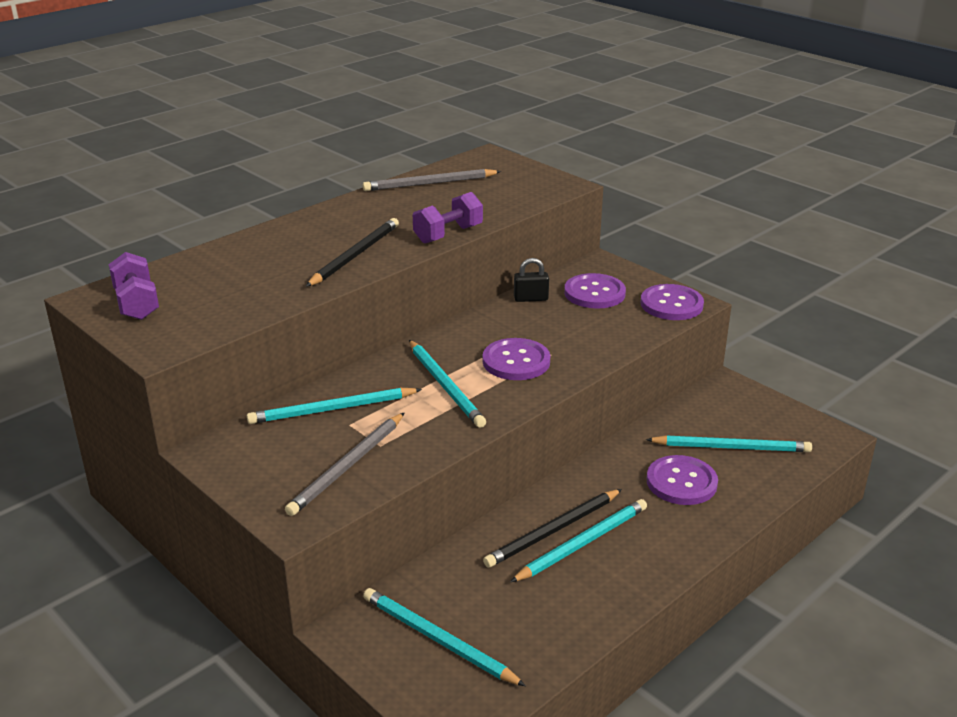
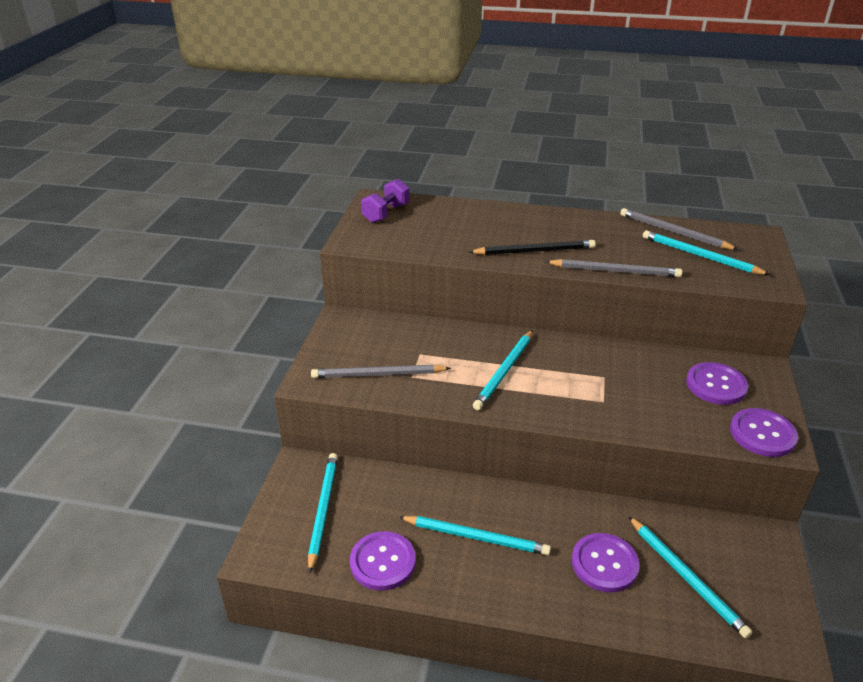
camera: 55 degrees right, 5 degrees up
(332, 409) = (427, 340): turquoise pencil -> turquoise pencil (700, 256)
(448, 234) = (615, 271): purple dumbbell -> grey pencil
(516, 361) = (572, 389): purple button -> purple button (383, 562)
(531, 298) = (661, 358): black padlock -> none
(553, 531) = (474, 514): black pencil -> none

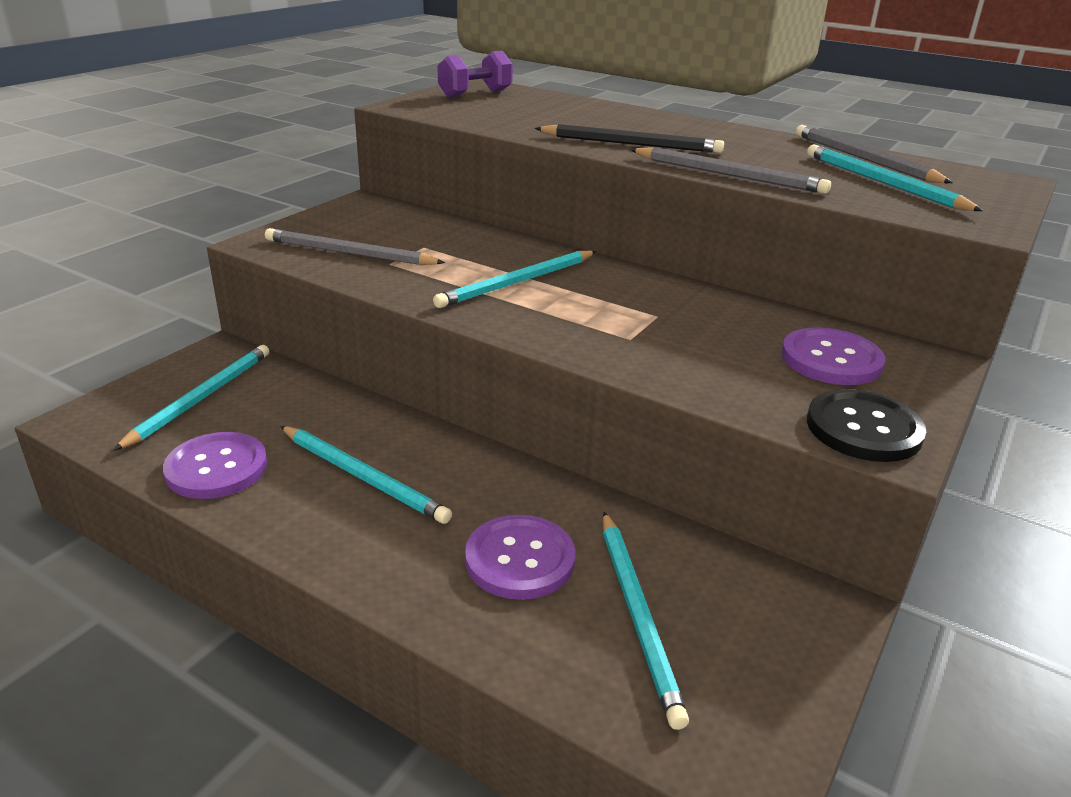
camera: 20 degrees right, 5 degrees down
(762, 434) = (863, 428): purple button -> black button

